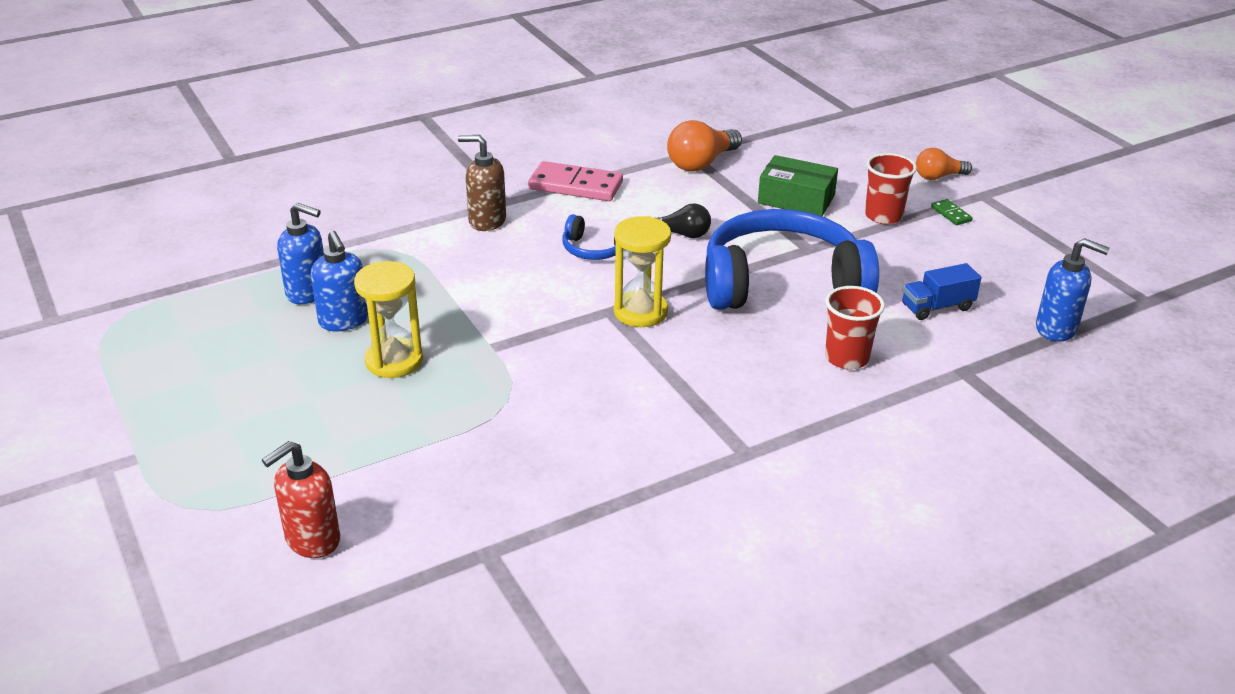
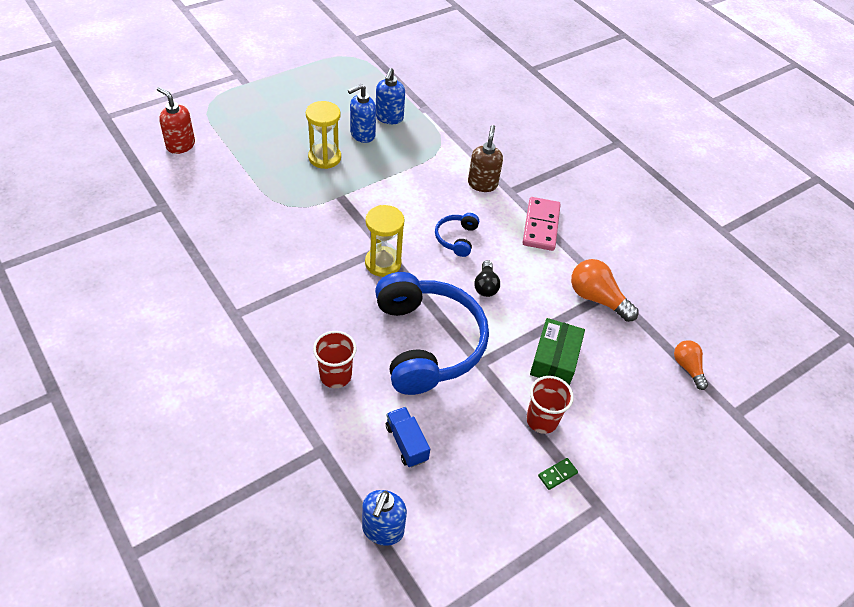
camera: 80 degrees right, 15 degrees up
(938, 176) = (625, 473): orange light bulb -> orange light bulb (687, 368)

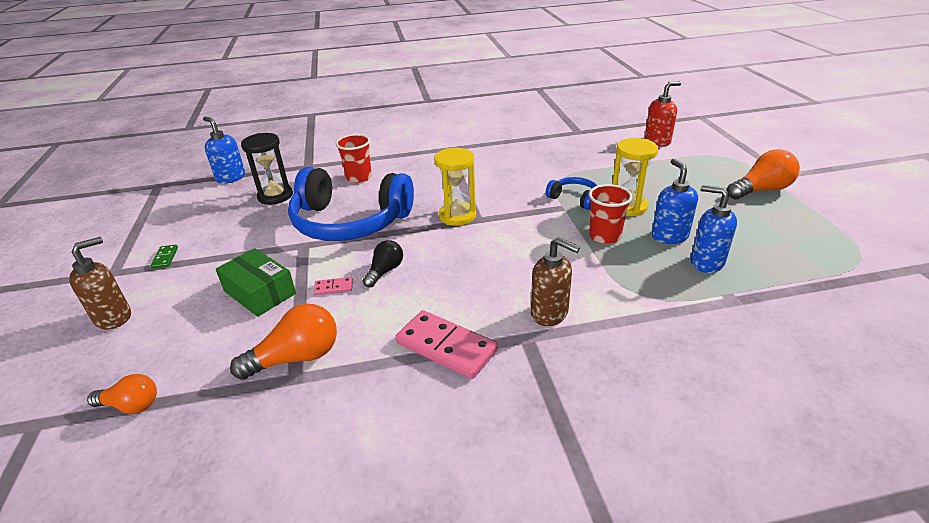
camera: 120 degrees right, 15 degrees down
(271, 88) = (761, 190): none -> orange light bulb
(406, 443) = (275, 196): blue truck -> black hourglass
(456, 238) = (464, 268): blue headphones -> blue headphones (574, 199)
(485, 286) = (385, 271): black light bulb -> black light bulb turned 90 degrees clockwise
(522, 311) = (333, 287): none -> pink domino
(542, 420) = (215, 264): red cup -> red cup (605, 236)
(641, 450) = (114, 317): none -> brown soap dispenser

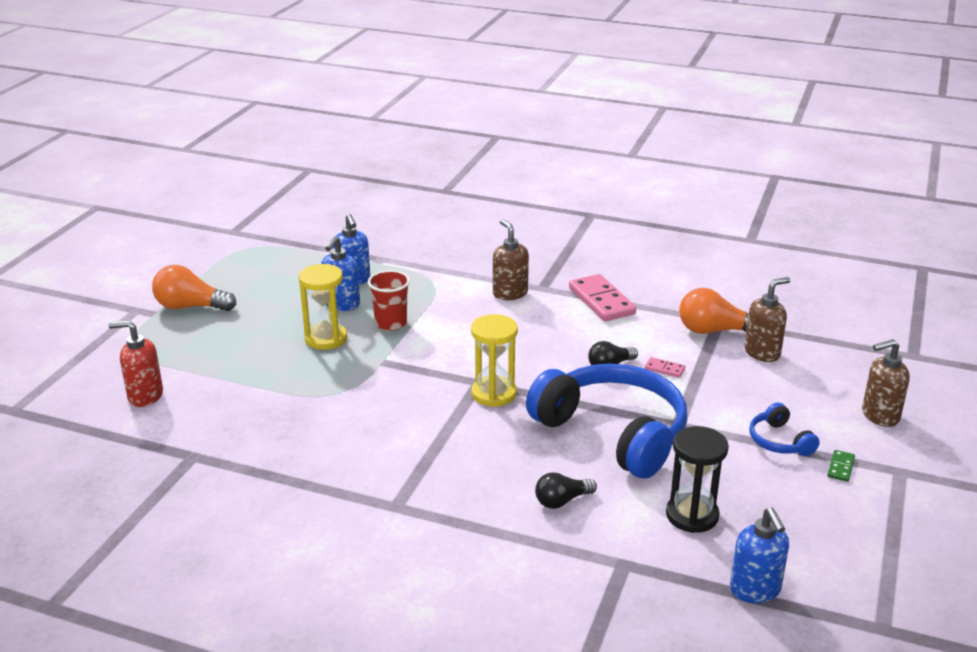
camera: 150 degrees left, 5 degrees down
(131, 405) = (842, 343): orange light bulb -> none
(235, 348) = (762, 353): none -> brown soap dispenser
(260, 292) = (735, 389): green box -> none
(359, 178) = (562, 501): red cup -> black light bulb
(574, 199) = (358, 365): blue headphones -> blue headphones (779, 441)

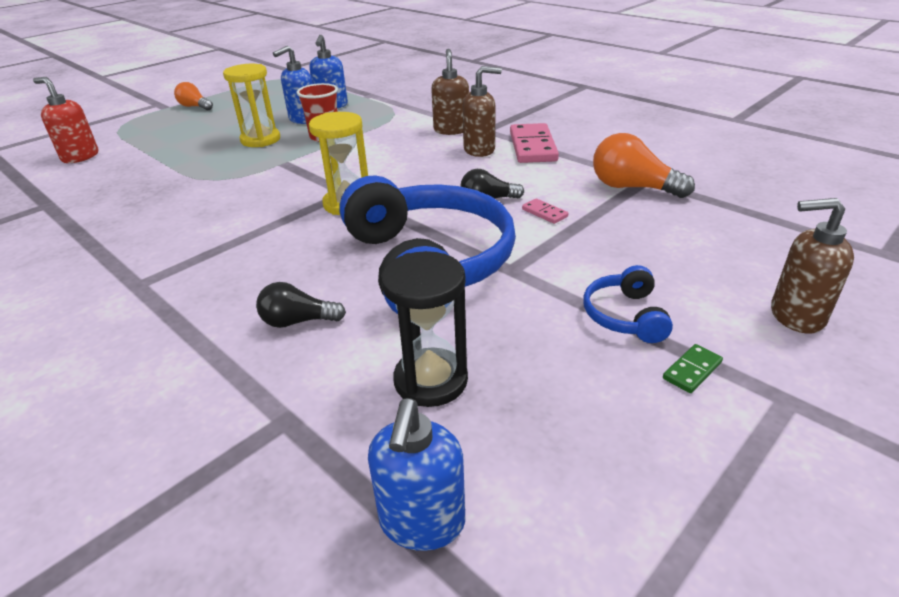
camera: 25 degrees right, 5 degrees up
(191, 307) = (195, 107): orange light bulb -> orange light bulb, size x0.63
(762, 353) = (675, 217): brown soap dispenser -> brown soap dispenser (479, 150)

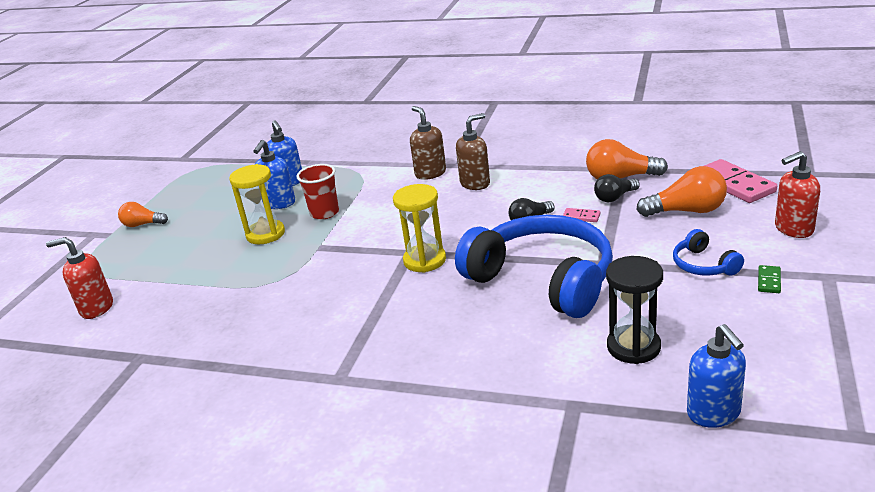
camera: 25 degrees left, 5 degrees down
(298, 321) = (502, 351): black light bulb -> black light bulb (615, 197)
(532, 147) = (513, 168): pink domino -> pink domino (734, 184)
(672, 246) = (686, 211): none -> orange light bulb
(795, 316) = (793, 229): brown soap dispenser -> red soap dispenser

